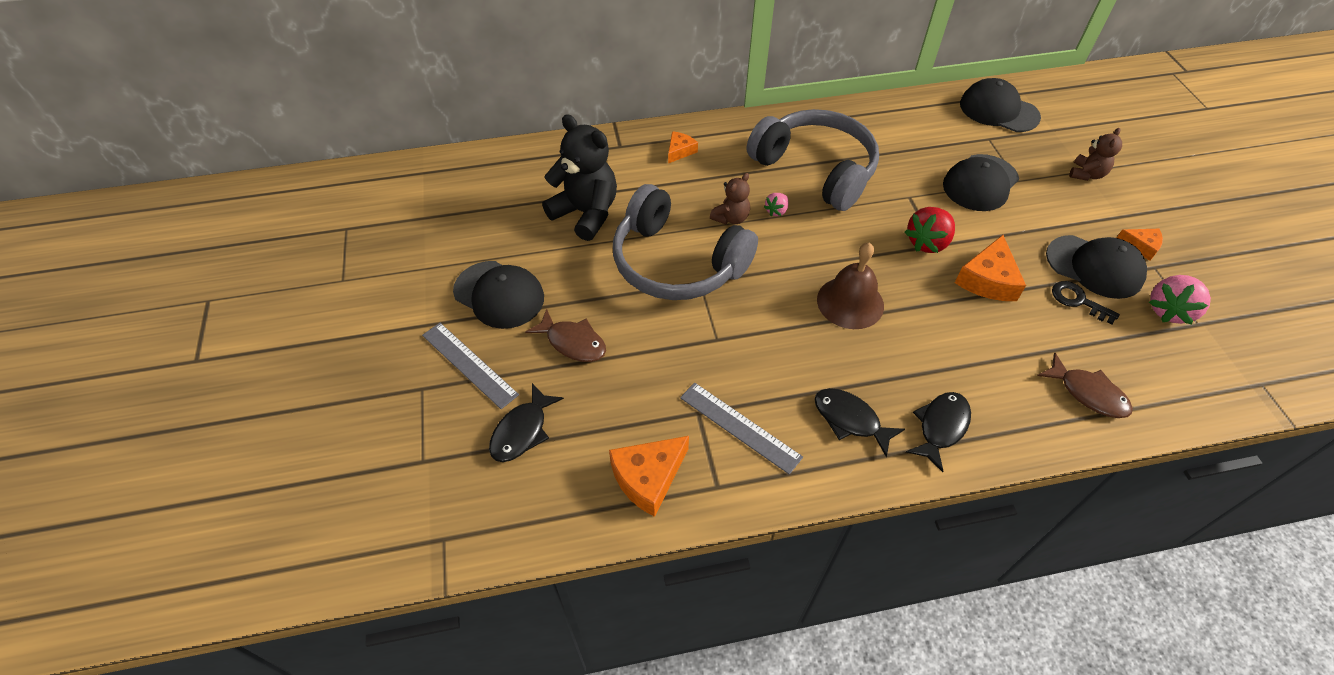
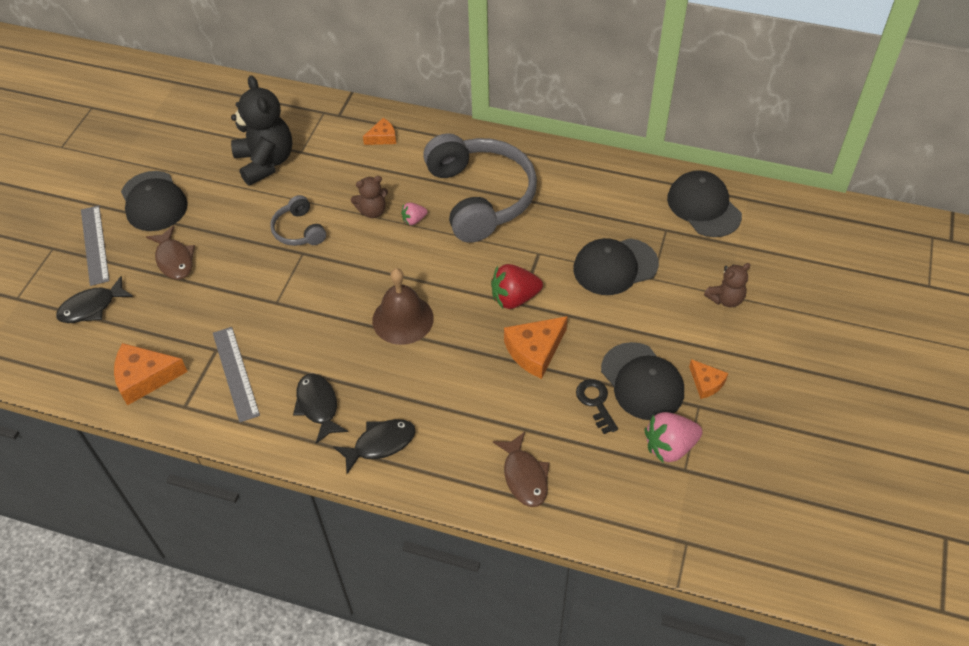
camera: 30 degrees right, 0 degrees up
(677, 262) = (299, 230): grey headphones -> grey headphones, size x0.47

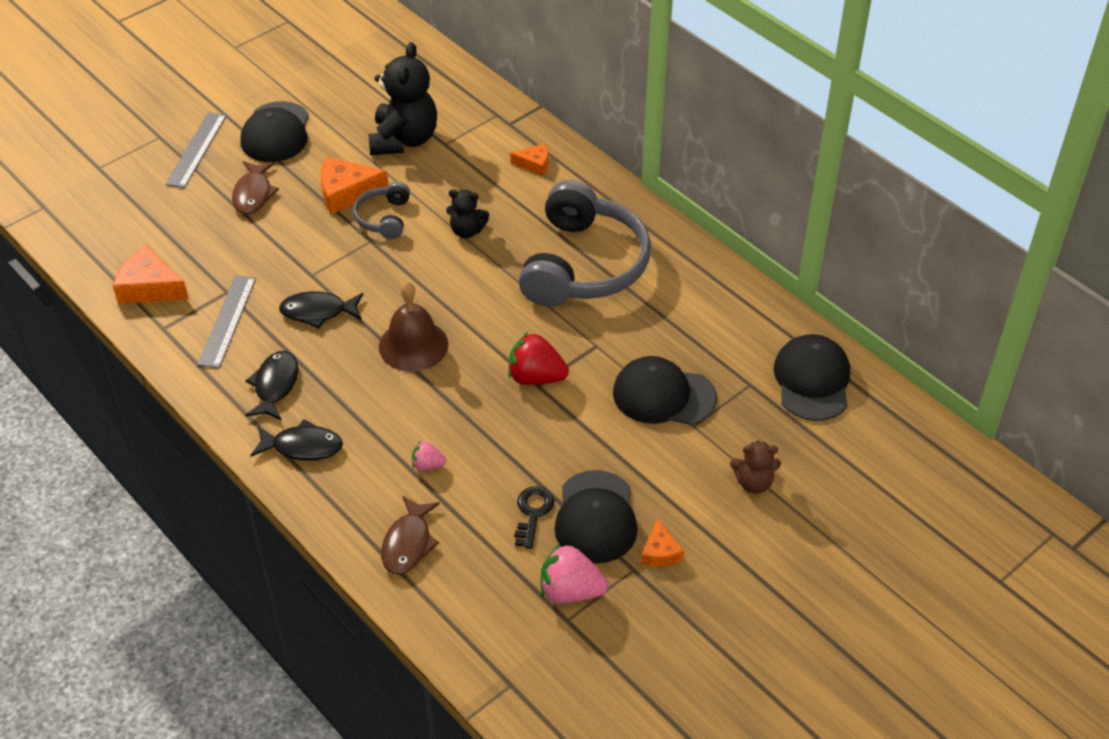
camera: 30 degrees right, 5 degrees down
(92, 307) = (153, 204): black fish -> black fish (318, 312)
(372, 211) = (467, 231): brown teddy bear -> black teddy bear
(414, 220) = (500, 257): pink strawberry -> pink strawberry (428, 465)
(535, 351) = (514, 436): orange cheese -> orange cheese (346, 192)

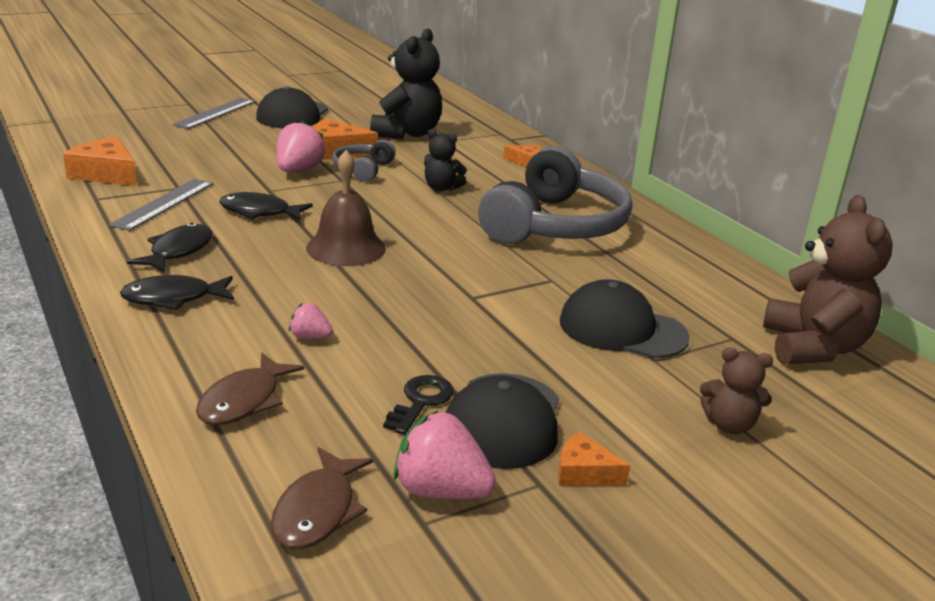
camera: 10 degrees right, 20 degrees down
(253, 194) = (248, 140): brown fish -> brown fish (318, 511)
(302, 446) = (173, 298): black fish -> black fish turned 150 degrees clockwise
(324, 235) = (298, 170): none -> pink strawberry
(536, 377) = (472, 291): red strawberry -> none
(660, 552) = (584, 472): orange cheese -> orange cheese turned 105 degrees clockwise
(812, 380) = (813, 347): black cap -> brown teddy bear

